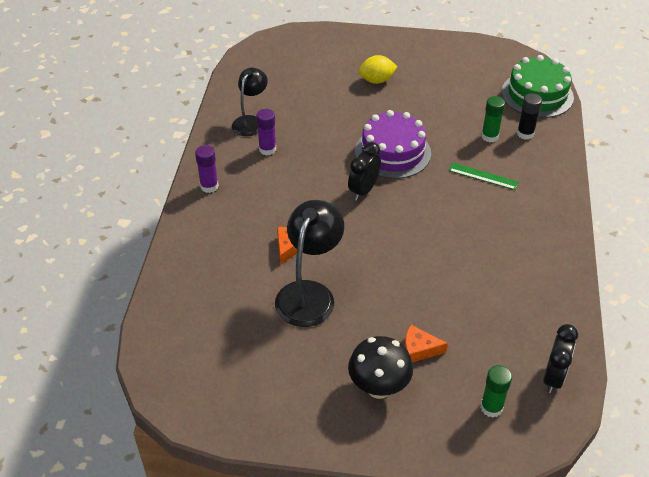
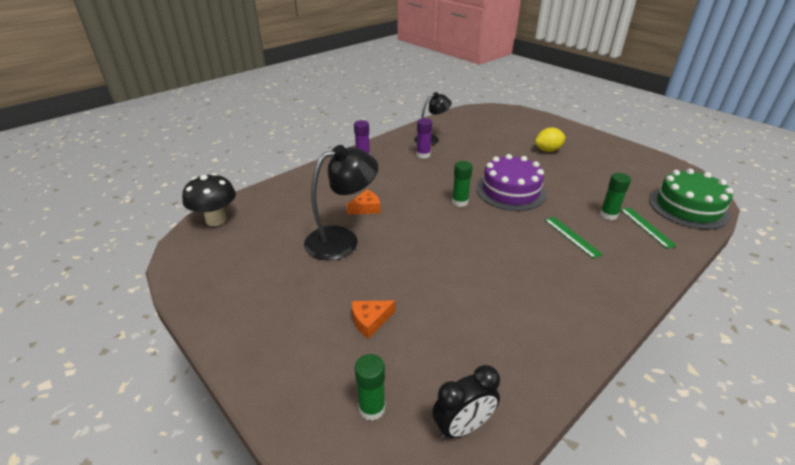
camera: 40 degrees right, 10 degrees down
(363, 190) = (460, 202): black clock -> green glue stick
(376, 80) = (548, 150): yellow lemon -> yellow lemon turned 45 degrees counterclockwise
(379, 387) = (305, 326): black mushroom -> black mushroom (216, 220)
(419, 349) = (370, 321): orange cheese -> orange cheese turned 75 degrees counterclockwise
(525, 134) = (646, 227): black glue stick -> green ruler

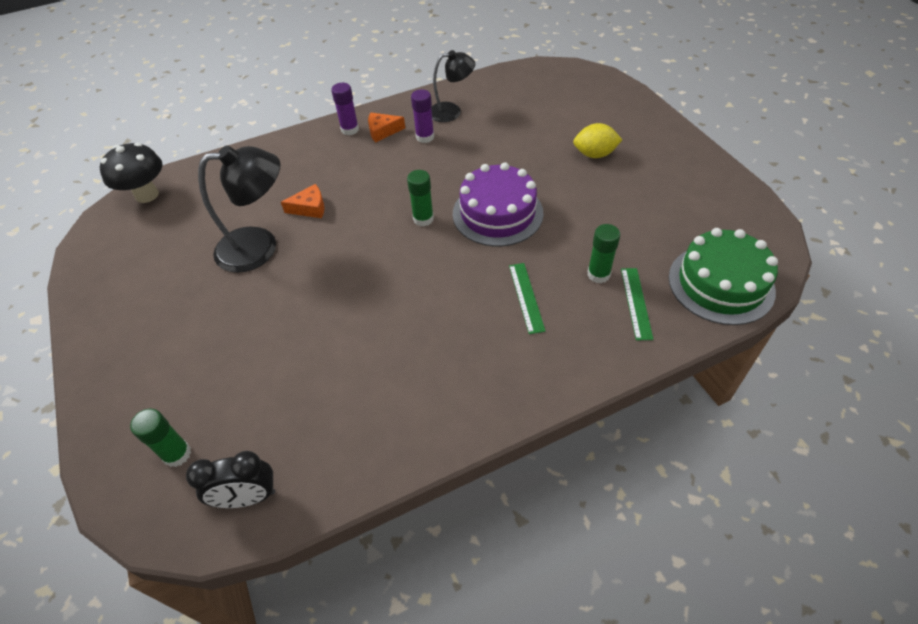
camera: 20 degrees right, 15 degrees up
(370, 321) = (230, 357): orange cheese -> orange cheese (382, 131)

